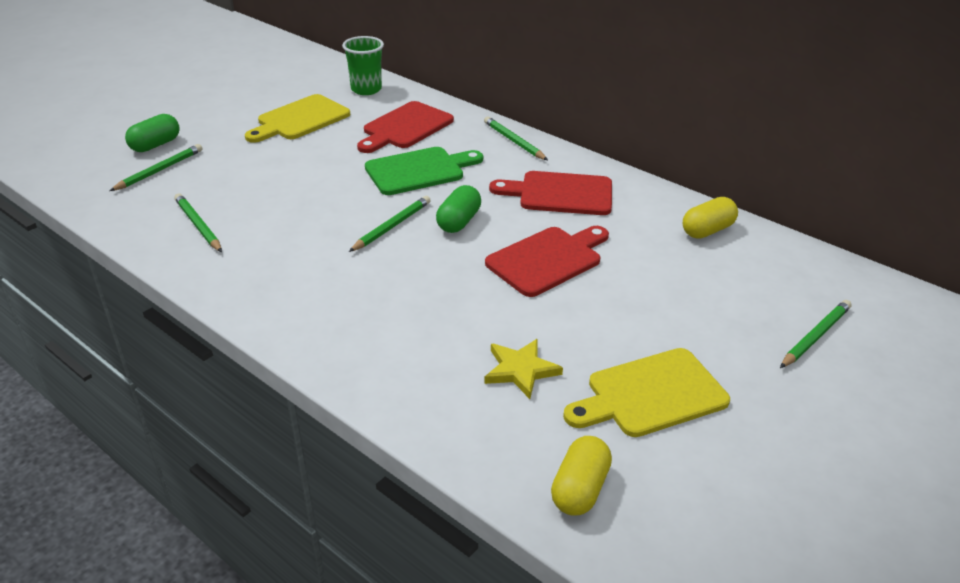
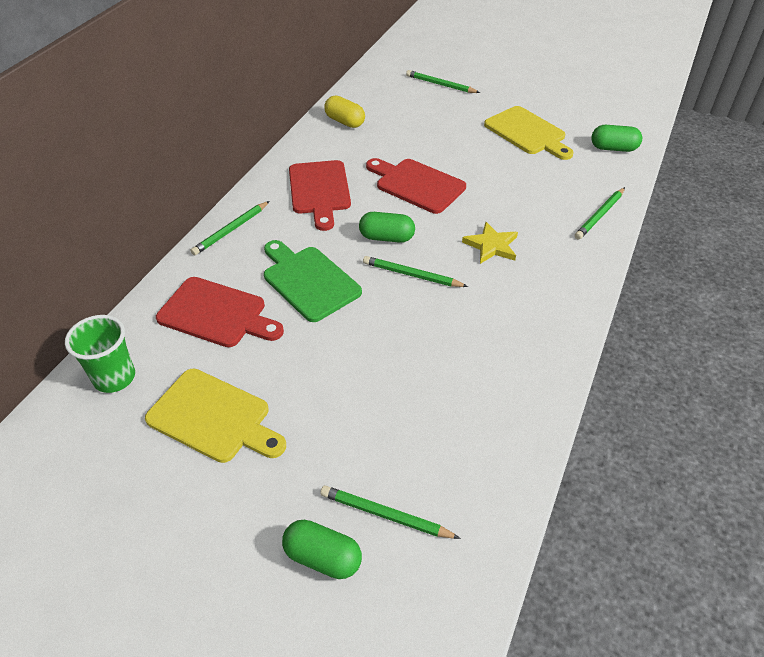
camera: 105 degrees left, 10 degrees up
(198, 225) = (477, 417): green pencil -> green pencil (599, 215)
(521, 370) = (541, 179): yellow star -> yellow star (491, 245)
(580, 489) = (613, 148): yellow capsule -> green capsule

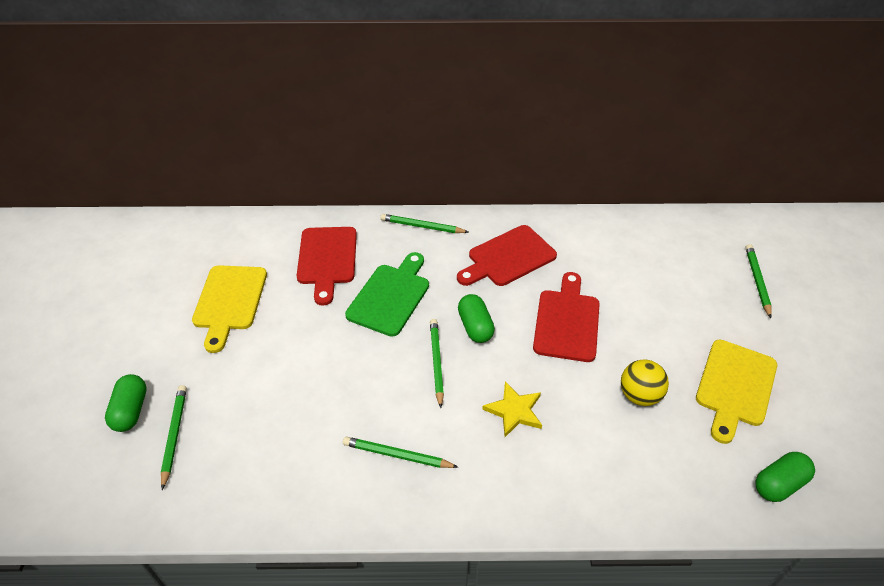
camera: 65 degrees right, 0 degrees up
(114, 378) = (245, 237): green cup -> none
(345, 122) = (623, 234): yellow capsule -> none
(512, 177) = (639, 395): none -> yellow ball
(599, 215) = (631, 499): green pencil -> green pencil (397, 455)
(613, 148) = (779, 484): green capsule -> green capsule turned 75 degrees clockwise

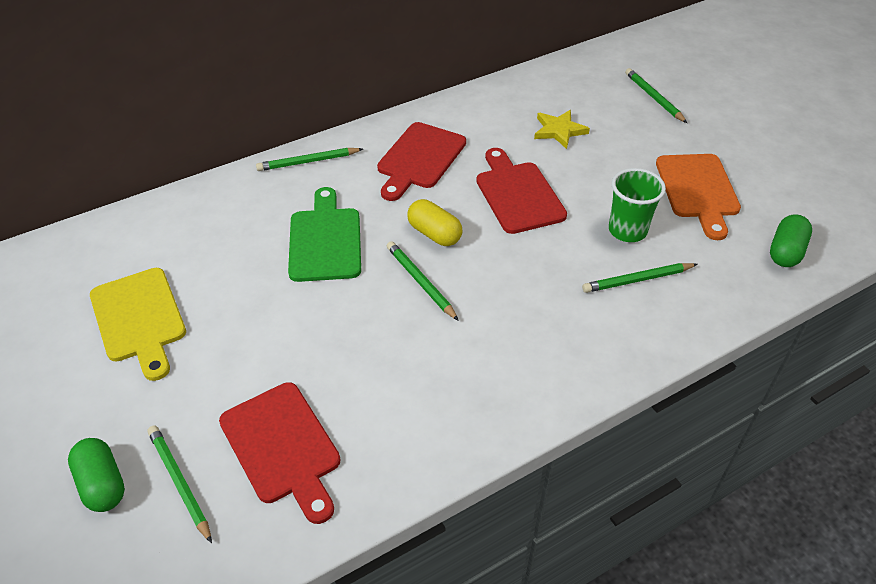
camera: 30 degrees left, 0 degrees up
(327, 259) = (225, 232): red cutting board -> red cutting board (283, 447)
(397, 455) = (445, 383): green pencil -> green pencil (637, 280)
(475, 327) = (434, 234): green capsule -> yellow capsule
(514, 411) = (528, 292): yellow star -> yellow star (559, 130)
(639, 395) = (627, 230): yellow ball -> green cup
(735, 386) = (698, 190): yellow cutting board -> orange cutting board

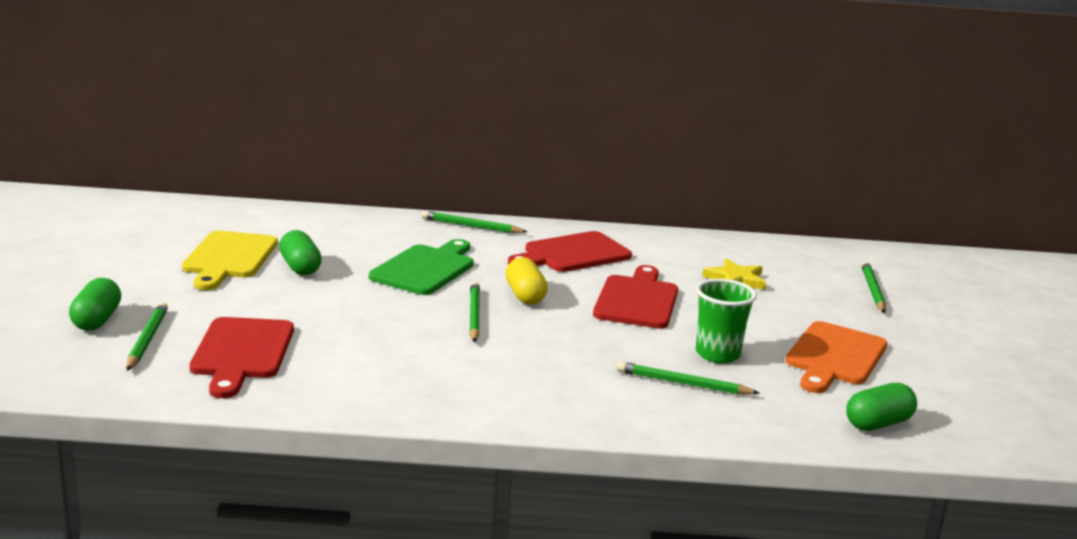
camera: 30 degrees right, 25 degrees down
(217, 296) = (300, 267): none -> green capsule

